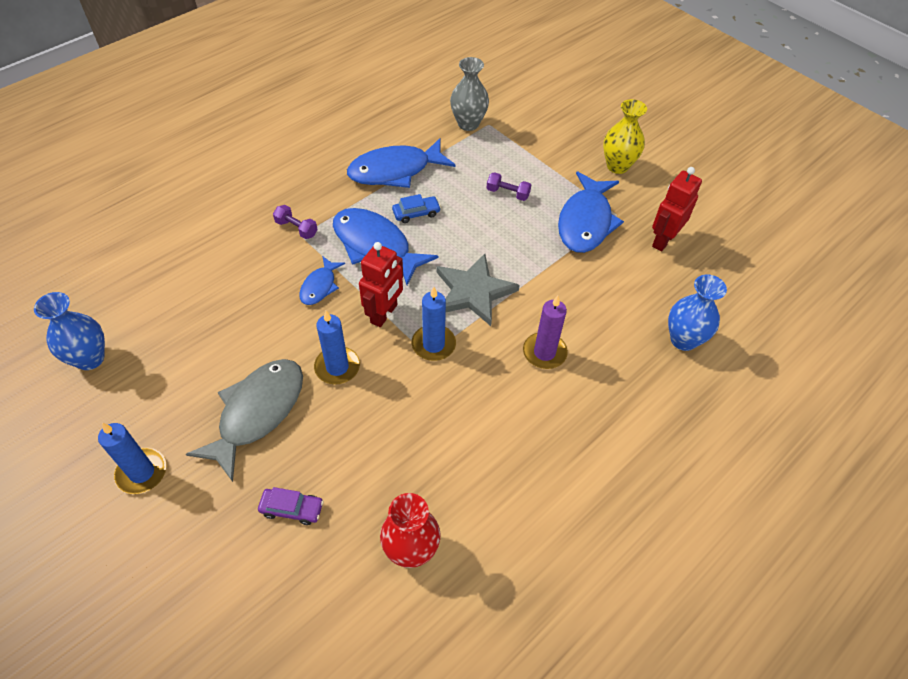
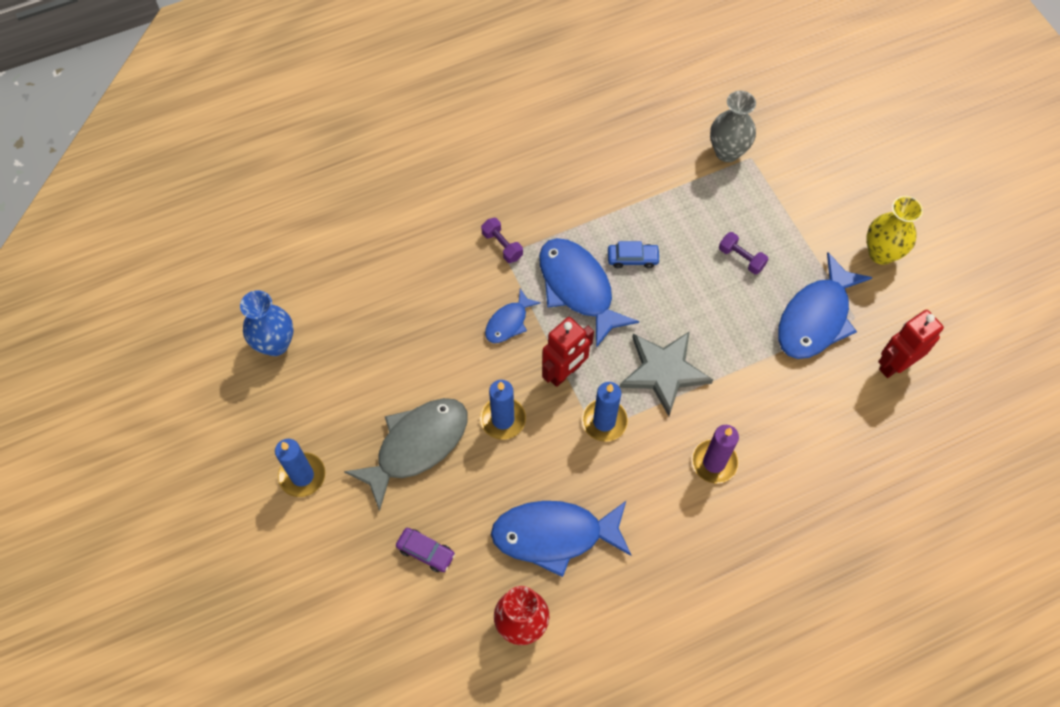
camera: 20 degrees right, 10 degrees up
(395, 171) = (625, 197): blue fish -> blue fish (554, 535)
(683, 340) = (867, 490): blue vase -> none

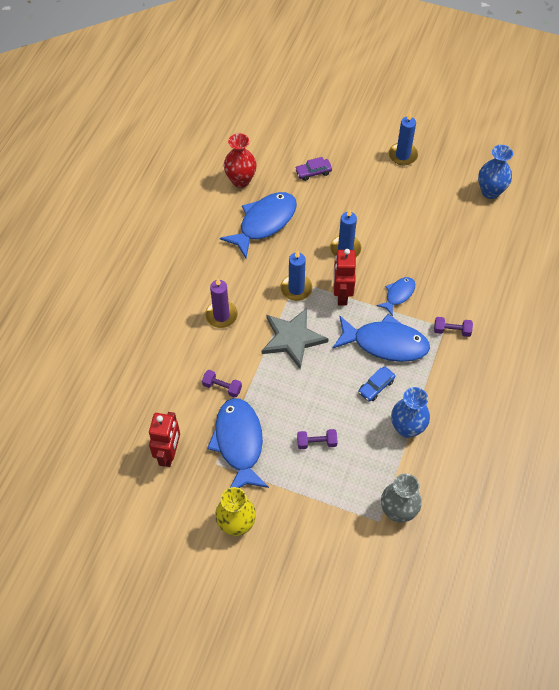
camera: 135 degrees right, 5 degrees down
(417, 446) = (370, 206): grey fish -> none
(508, 322) = (398, 295): blue fish -> blue fish turned 45 degrees clockwise
(645, 203) = (407, 428): none -> blue vase
(784, 384) = (222, 387): none -> purple dumbbell

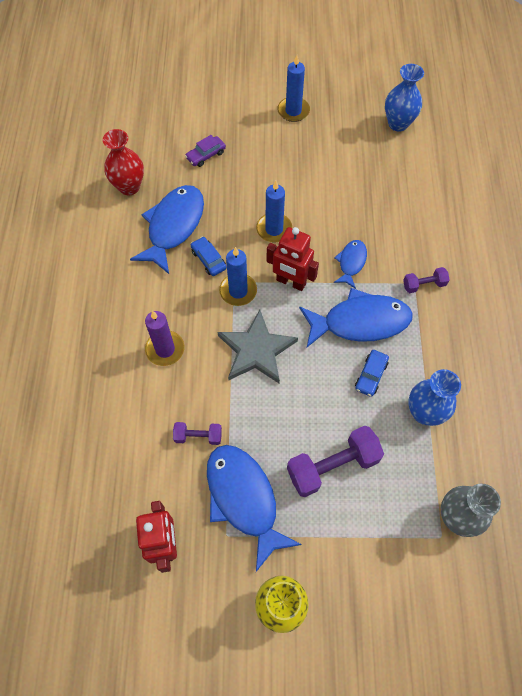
camera: 20 degrees left, 5 degrees up
(282, 257) = (208, 259): none -> blue car
(316, 442) = (332, 466): purple dumbbell -> purple dumbbell, size x1.89
(341, 295) = (291, 282): red robot -> red robot turned 45 degrees counterclockwise

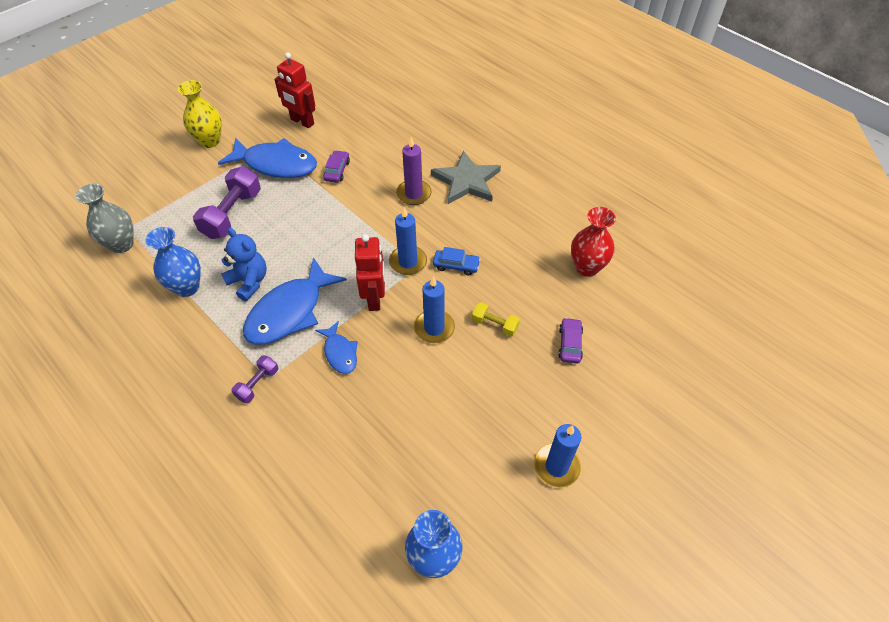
camera: 135 degrees right, 10 degrees down
(174, 226) = (513, 267): blue fish -> none
(198, 436) = (337, 170): purple dumbbell -> purple car
(234, 200) = (494, 324): none -> yellow dumbbell
(256, 350) = (351, 237): grey star -> grey star (466, 181)
(291, 282) = (375, 298): red robot -> red robot turned 105 degrees clockwise
(371, 375) = (249, 282): blue car -> blue teddy bear

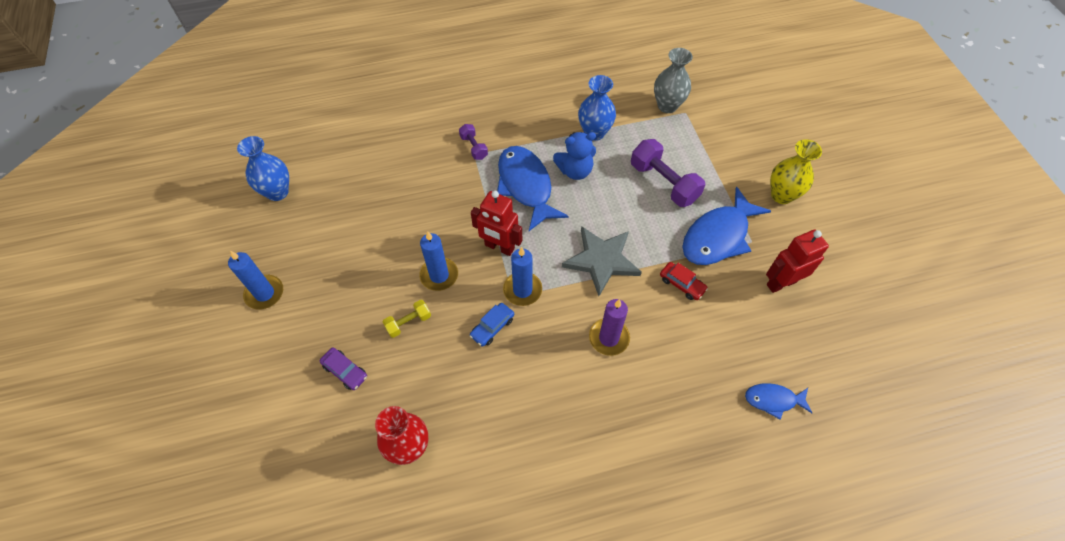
camera: 120 degrees right, 5 degrees up
(337, 170) = (682, 284): purple car -> red car
(340, 353) = (464, 203): blue fish -> blue fish (773, 400)
(466, 181) = (599, 400): grey star -> grey star (601, 260)

